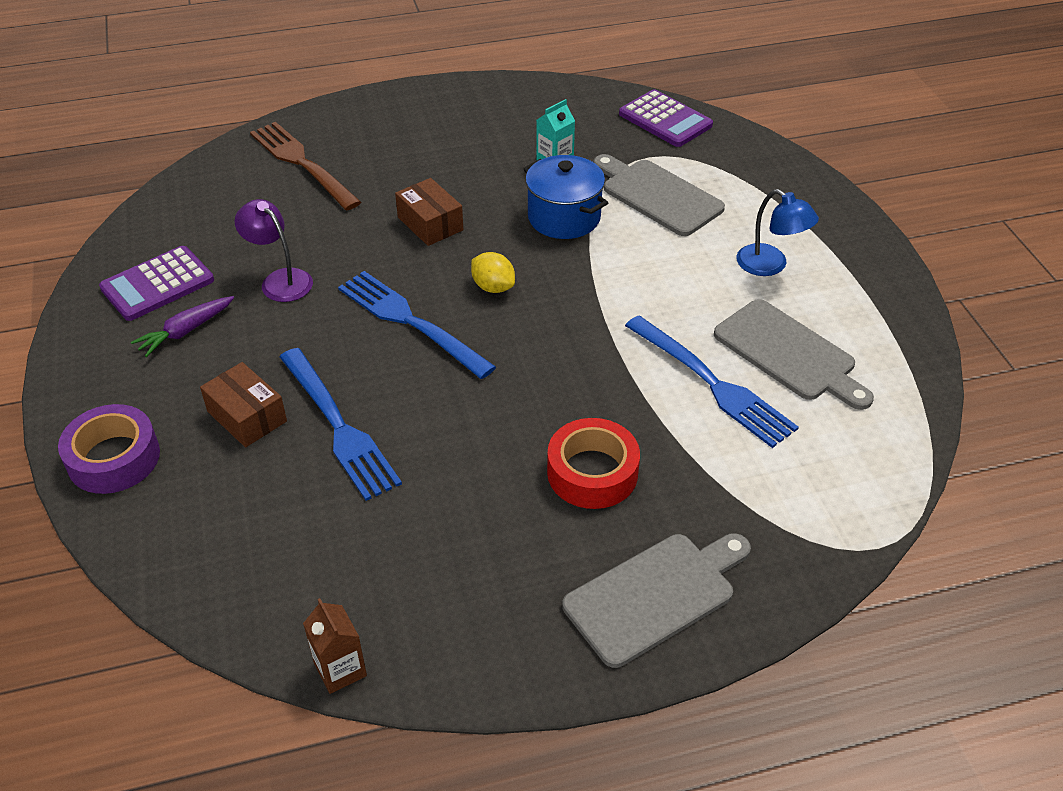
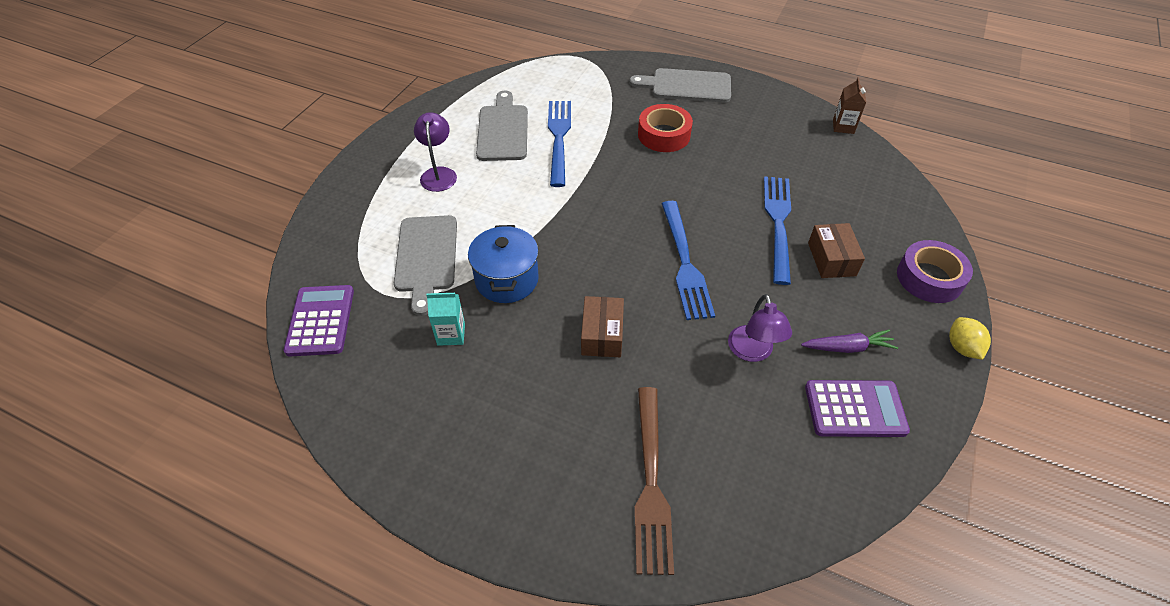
camera: 140 degrees left, 5 degrees up
(493, 287) = (610, 256): yellow lemon -> yellow lemon (962, 347)
(770, 265) = (439, 174): blue lamp -> purple lamp

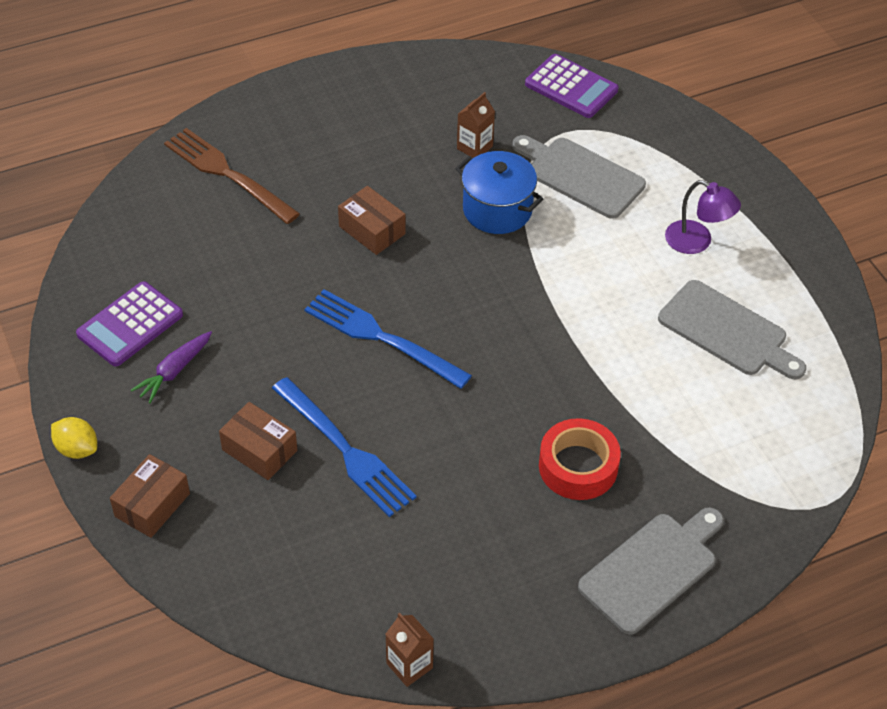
camera: 130 degrees right, 0 degrees up
(451, 334) = (474, 147): turquoise carton -> brown carton
(559, 138) = (665, 369): blue fork -> none
(752, 352) = (246, 307): purple lamp -> none
(929, 278) = (152, 505): purple tape -> brown box

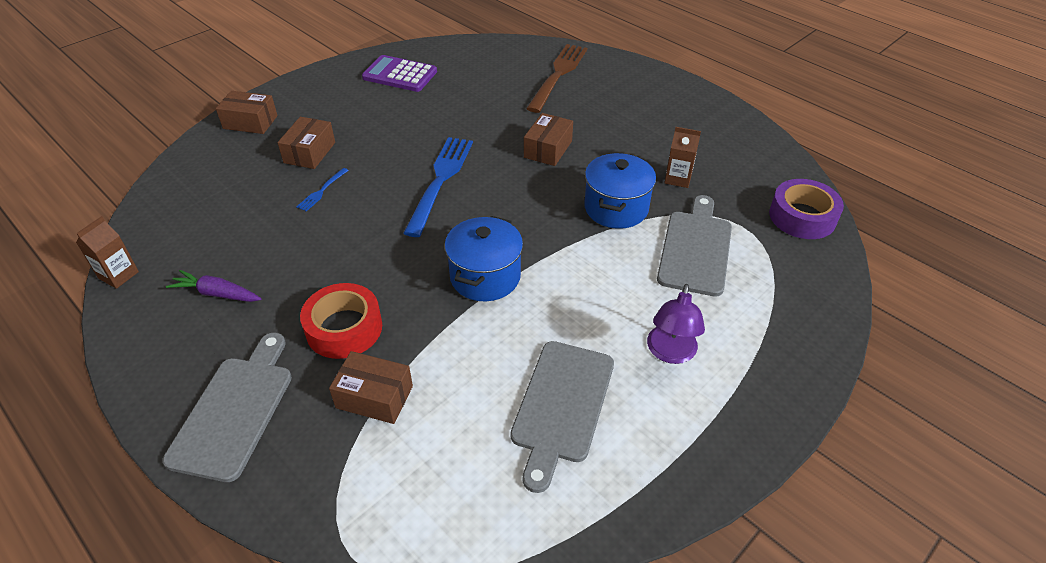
camera: 70 degrees right, 5 degrees down
(77, 449) = (289, 83): yellow lemon -> none
(174, 371) = (367, 101): purple carrot -> purple carrot (217, 293)
(345, 450) = (322, 191): blue fork -> blue fork, size x0.45
(552, 339) = (485, 276): none -> blue pot
(571, 87) = (802, 217): purple calculator -> purple tape
(652, 569) = (234, 411): grey cutting board -> grey cutting board turned 105 degrees counterclockwise
(673, 458) = (374, 397): none -> brown box

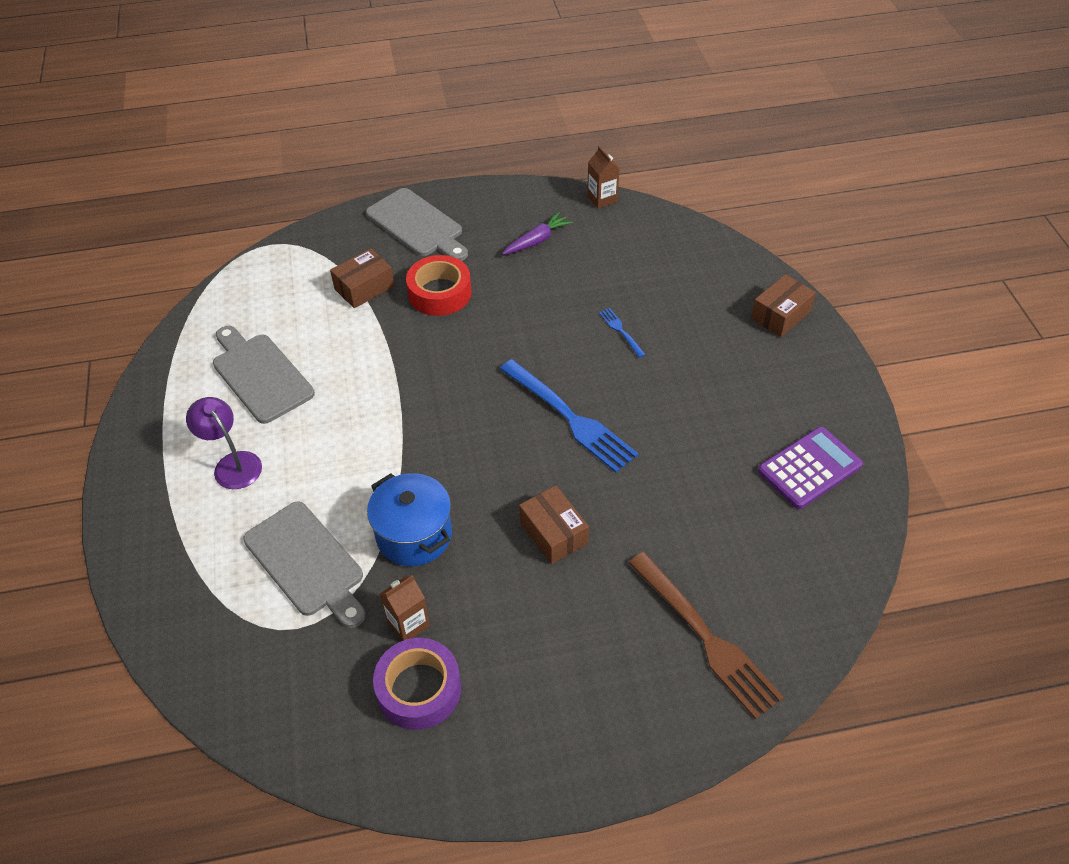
camera: 125 degrees right, 5 degrees up
(309, 152) = (692, 341): brown box -> none
(485, 276) = (417, 392): blue pot -> none
(802, 217) = (254, 698): purple tape -> purple tape (419, 689)

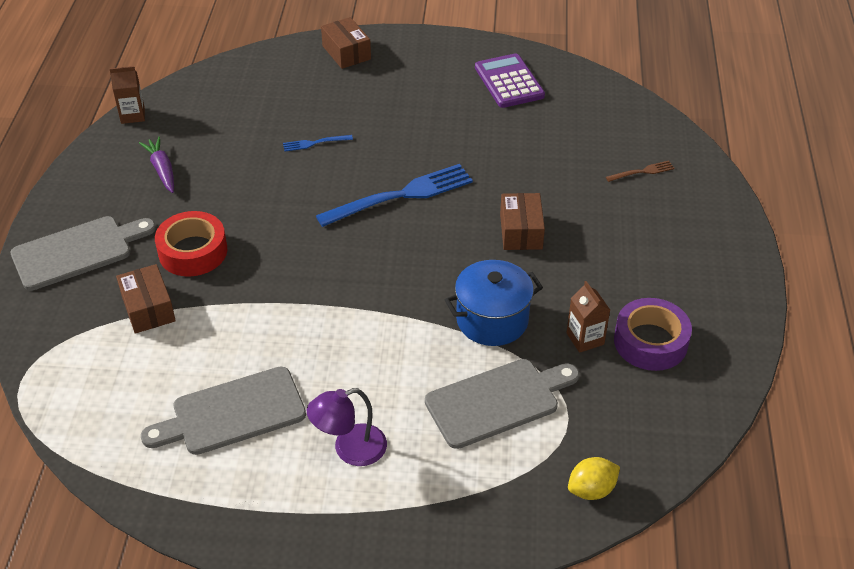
camera: 75 degrees left, 5 degrees down
(208, 665) = (591, 490): none -> yellow lemon
(553, 533) = (521, 231): brown box -> brown box turned 75 degrees counterclockwise
(705, 637) = (642, 172): brown fork -> brown fork, size x0.45

